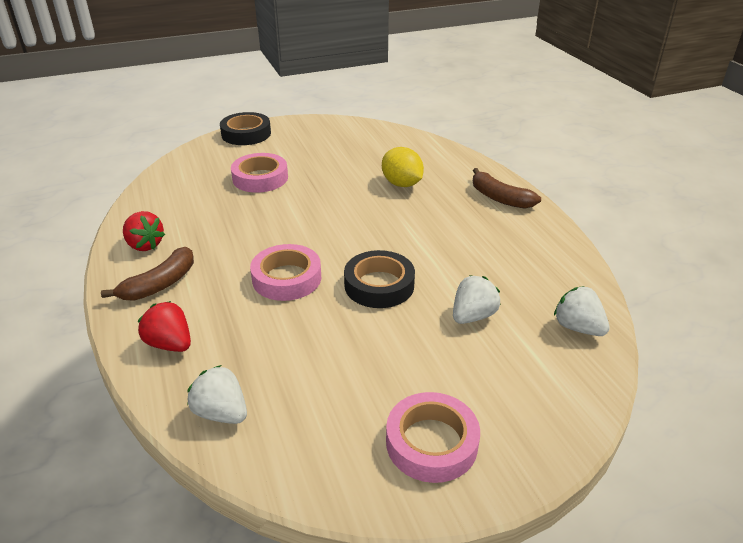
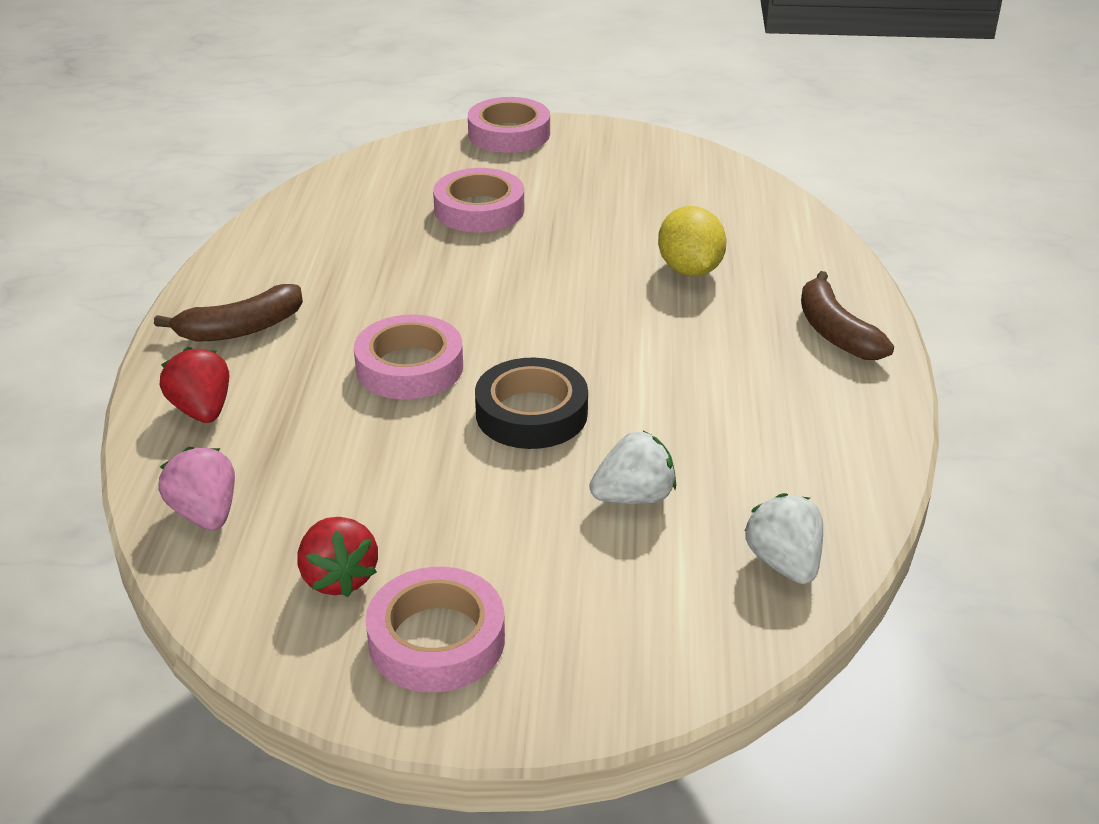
camera: 25 degrees right, 0 degrees up
(145, 245) = (256, 270): red strawberry -> red strawberry (338, 578)
(221, 413) = (205, 514): white strawberry -> pink strawberry
(246, 134) = (509, 134): black tape -> pink tape

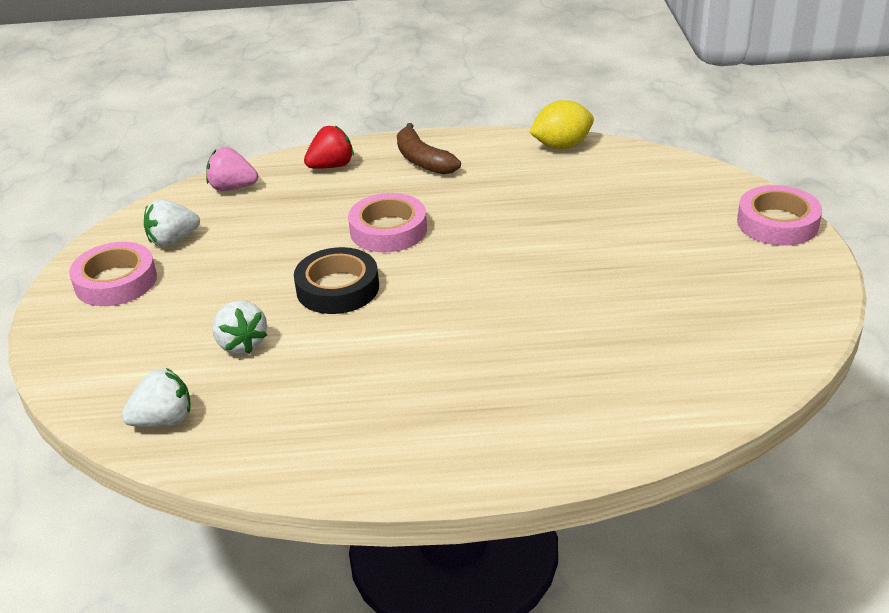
camera: 85 degrees right, 0 degrees up
(205, 514) = (233, 188): pink strawberry -> pink strawberry turned 135 degrees counterclockwise
(338, 578) = (173, 240): red strawberry -> white strawberry
(479, 209) = (625, 227): pink tape -> none
(690, 270) = (565, 349): yellow lemon -> yellow lemon (561, 146)
(835, 332) = (480, 445): brown banana -> none

